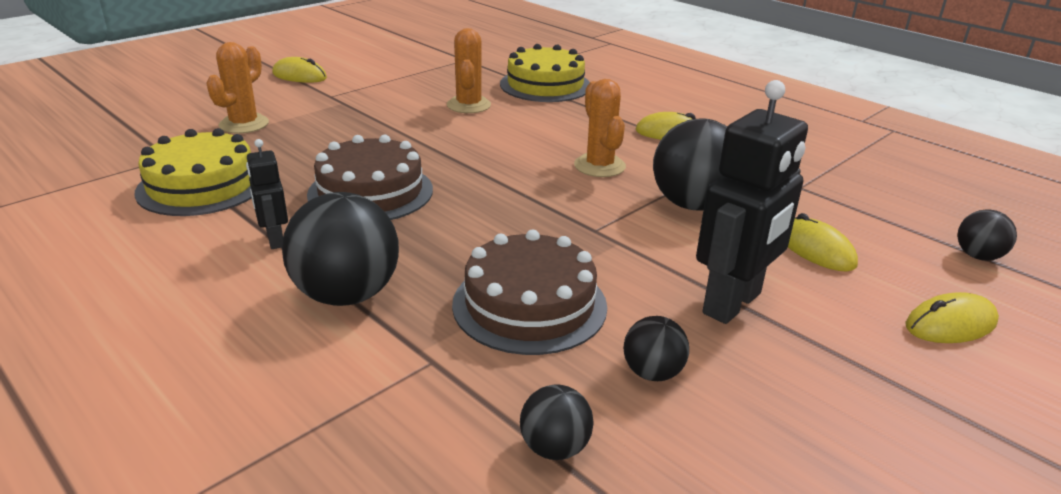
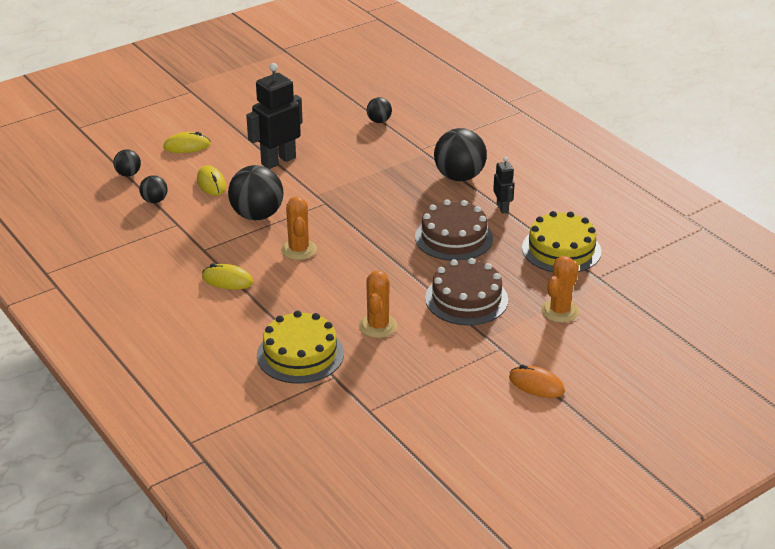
camera: 170 degrees left, 5 degrees up
(299, 76) = (536, 385): yellow mouse -> orange mouse
(529, 305) = (374, 167): brown cake -> brown cake (466, 299)
(652, 373) = (332, 138): black ball -> black ball (154, 201)

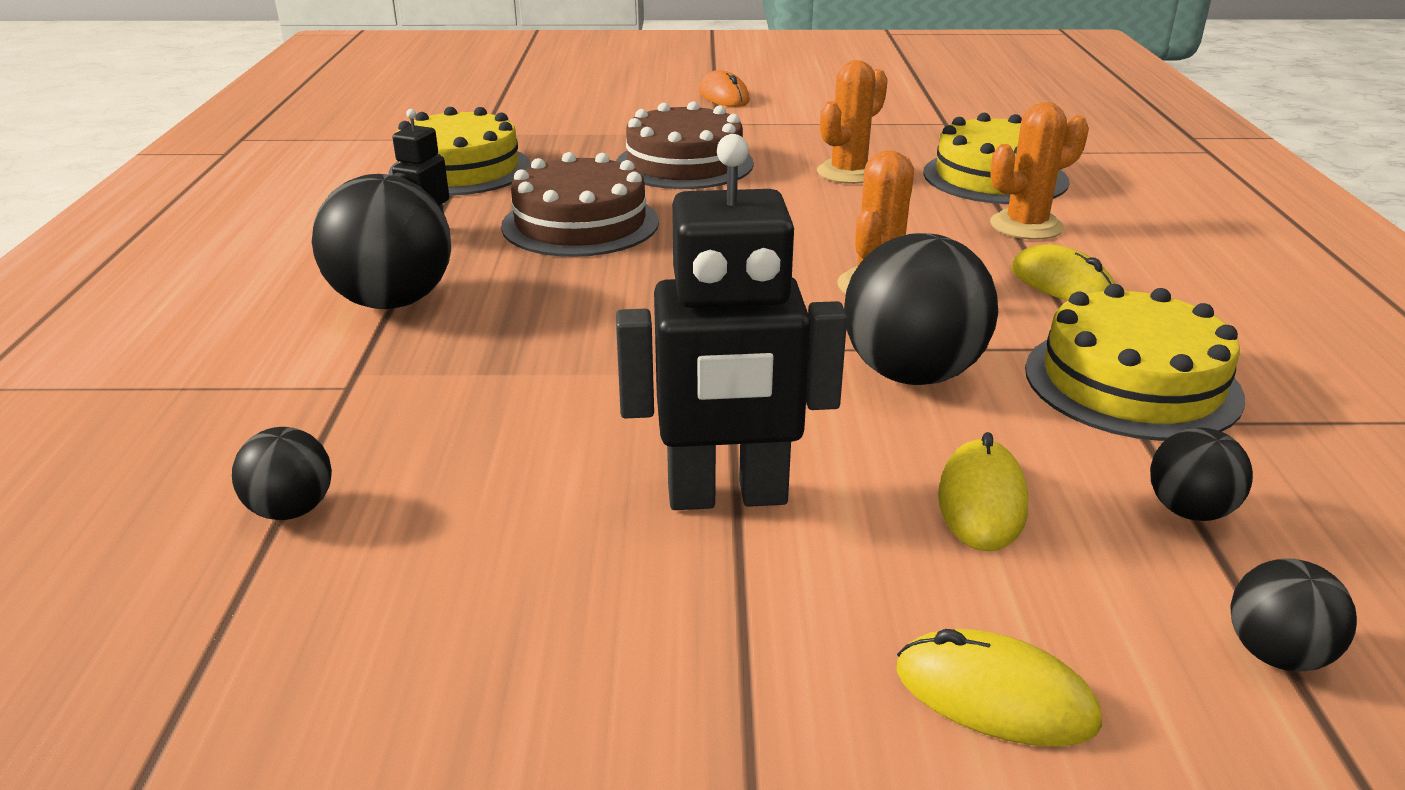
camera: 145 degrees left, 5 degrees down
(183, 239) = (1131, 382): none -> yellow cake
(560, 311) = (589, 128): orange cactus -> orange cactus (1026, 226)

